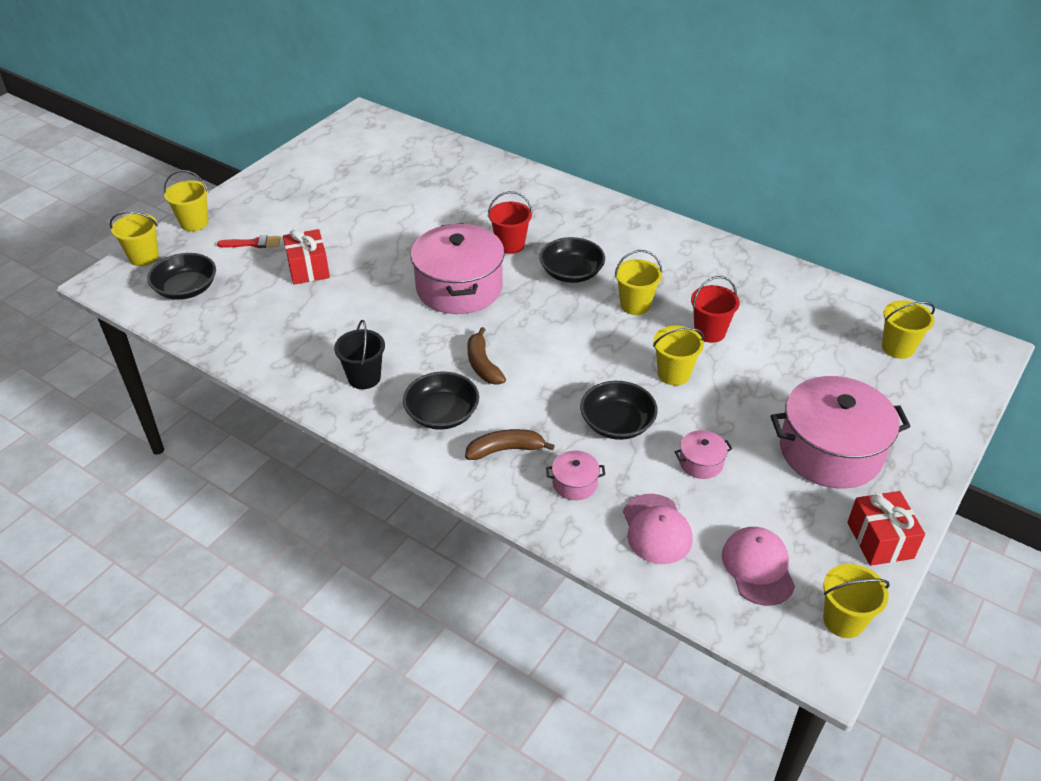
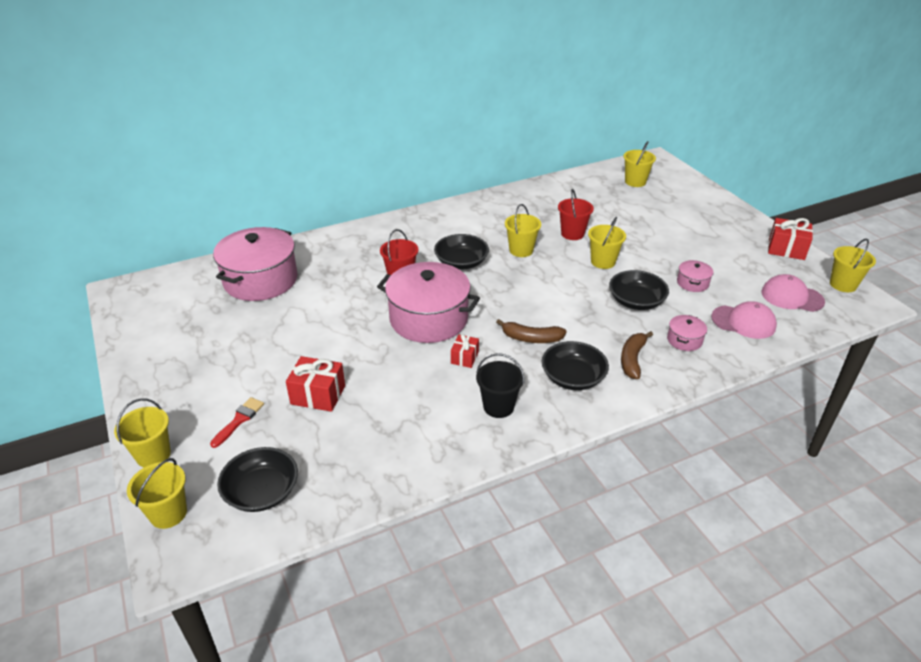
camera: 60 degrees left, 5 degrees down
(418, 331) = (464, 358): none -> red gift
(830, 451) = (708, 236): pink pot -> pink pot (260, 280)

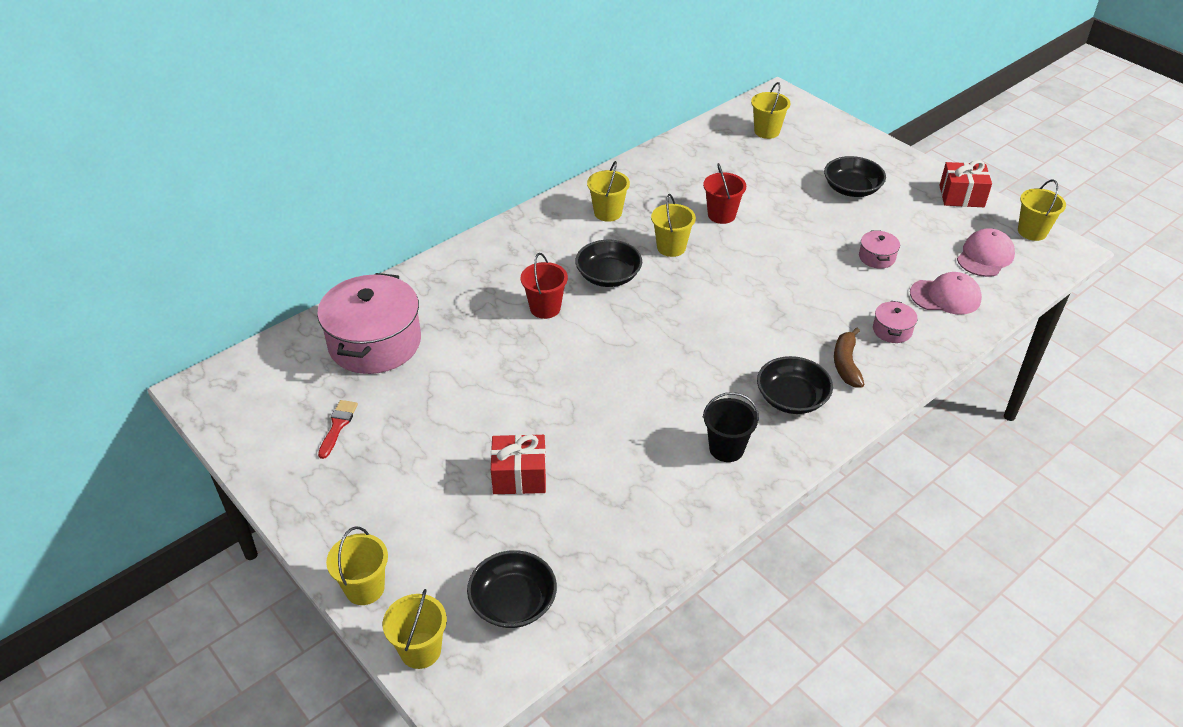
camera: 15 degrees left, 5 degrees up
(239, 420) = (443, 526): red brush -> red brush (338, 426)
(428, 319) = (603, 356): pink pot -> none
(464, 358) = (665, 397): red gift -> none
(531, 338) = (728, 359): brown banana -> none
(603, 262) = (770, 247): yellow bucket -> yellow bucket (608, 213)
(636, 301) = (824, 291): black bowl -> black bowl (851, 189)
(792, 297) = (985, 256): pink cap -> pink cap turned 120 degrees clockwise

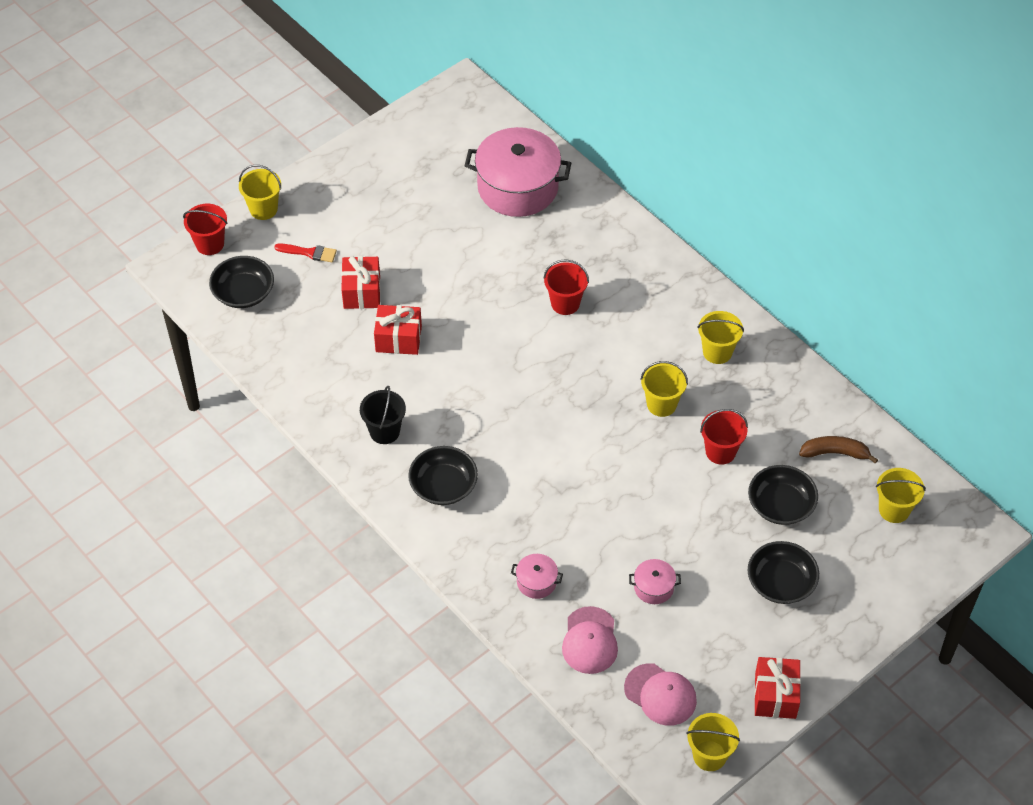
camera: 90 degrees right, 10 degrees up
(338, 426) = (420, 175): red brush -> red brush (309, 253)
(420, 650) = (210, 244): yellow bucket -> red bucket
(592, 440) = (398, 339): none -> red gift
(608, 276) = (614, 351): black bowl -> black bowl (781, 505)
(846, 364) = (488, 535): brown banana -> brown banana (835, 453)

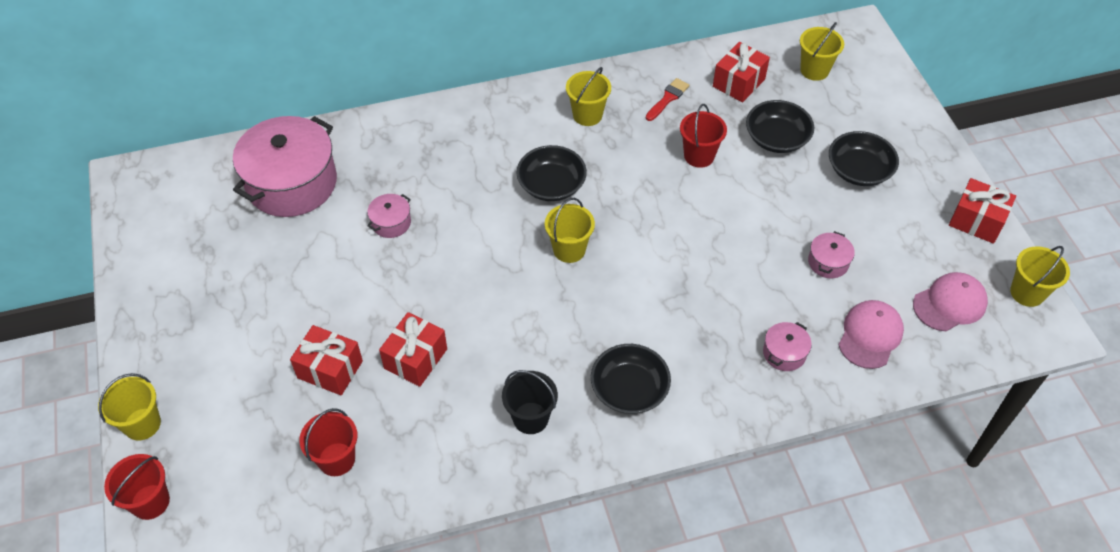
camera: 65 degrees left, 0 degrees up
(243, 292) = (249, 491): black bowl -> black bowl (551, 185)
(309, 253) = (240, 400): red brush -> red brush (668, 98)
(516, 267) = (391, 223): none -> pink pot
(565, 303) = (461, 201): red bucket -> red bucket (336, 459)
(590, 641) = (870, 335): pink cap -> pink cap turned 90 degrees counterclockwise
(661, 404) = (623, 176): yellow bucket -> yellow bucket (569, 249)
(835, 453) = (738, 83): brown banana -> red gift

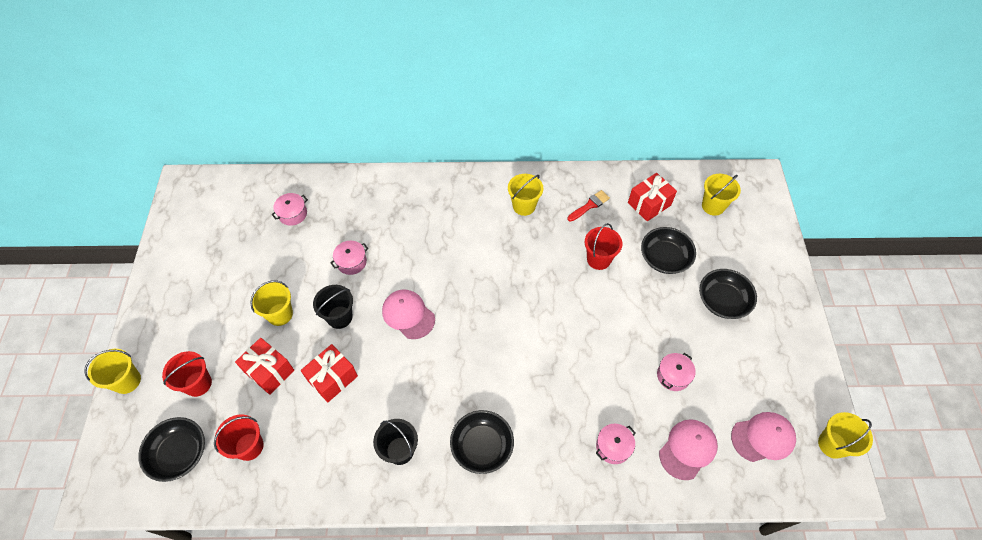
camera: 15 degrees right, 5 degrees up
(150, 502) = (111, 445): red bucket -> red bucket (198, 383)
(292, 183) = (292, 214): pink pot -> pink pot, size x0.43
(399, 288) = (339, 317): none -> black bucket
(486, 267) = (408, 315): none -> pink cap
(551, 185) = (478, 258): black bowl -> black bowl (179, 453)
(569, 249) = (474, 315): yellow bucket -> yellow bucket (280, 314)
(976, 221) = (808, 368): red gift -> none

